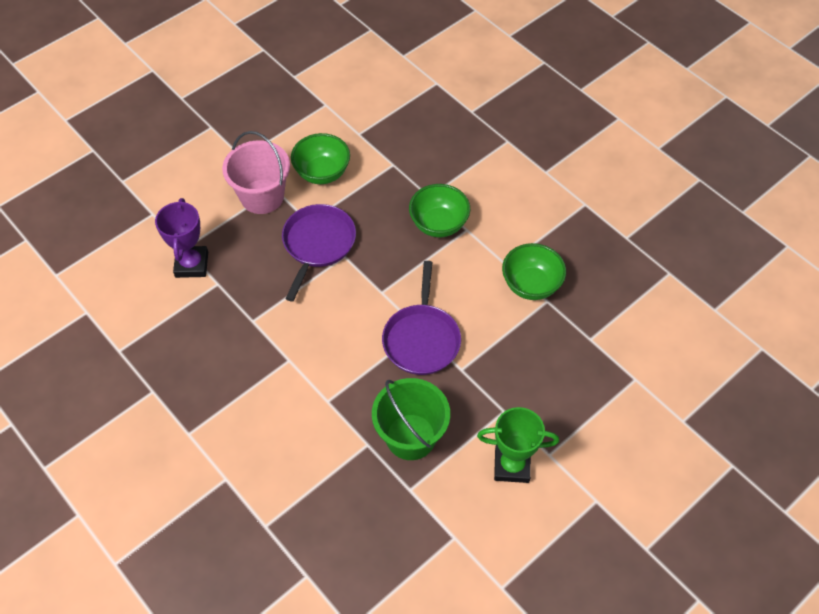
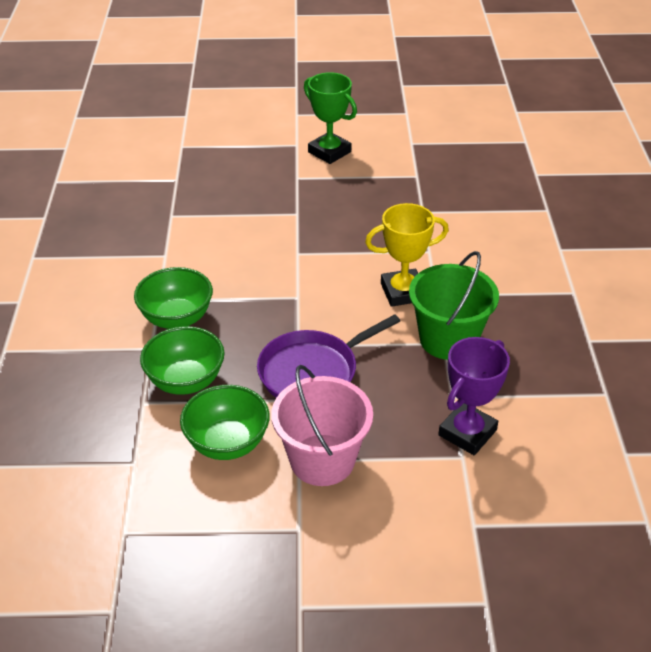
camera: 140 degrees left, 15 degrees down
(314, 346) = (403, 292): none -> yellow trophy
(410, 437) = (384, 199): green bucket -> green bucket (448, 339)
(421, 339) = (304, 247): purple pan -> none
(531, 285) = (167, 231): green bowl -> green bowl (186, 381)

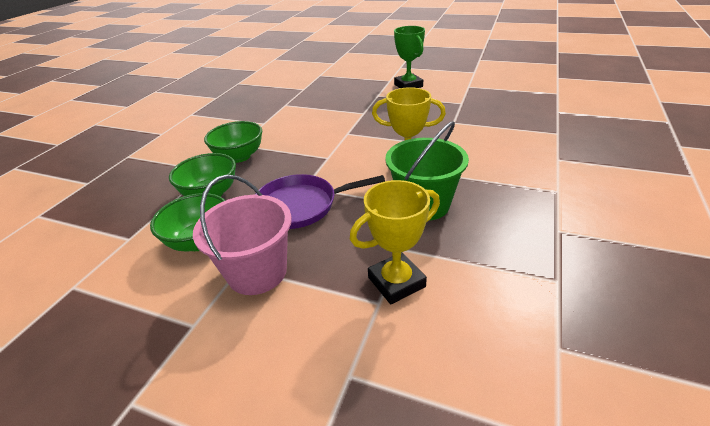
camera: 25 degrees right, 5 degrees down
(467, 432) = (396, 282): purple trophy -> yellow trophy

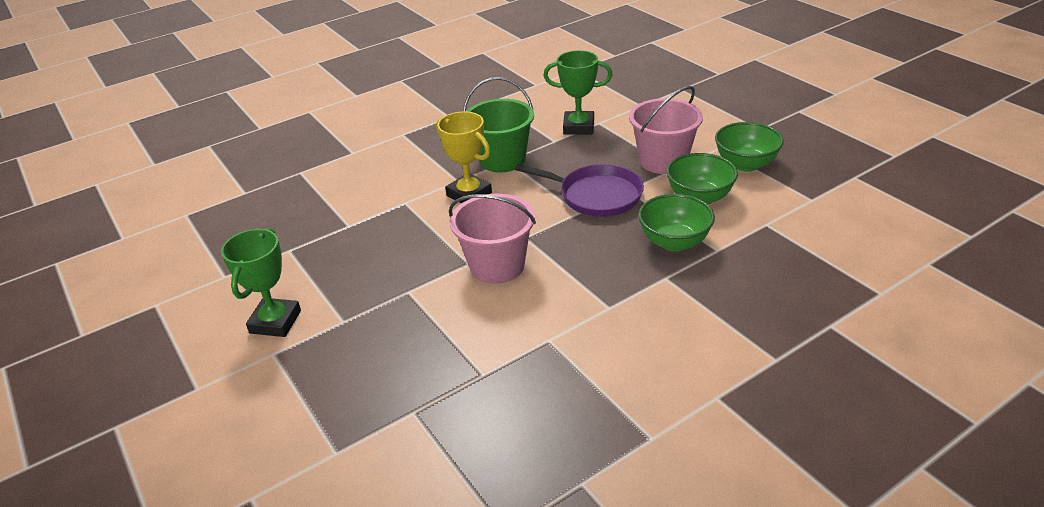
camera: 145 degrees left, 0 degrees up
(239, 156) = (619, 283): green bowl -> green bowl (745, 164)
(327, 138) = (497, 266): none -> pink bucket
(396, 282) = (578, 127): yellow trophy -> green trophy

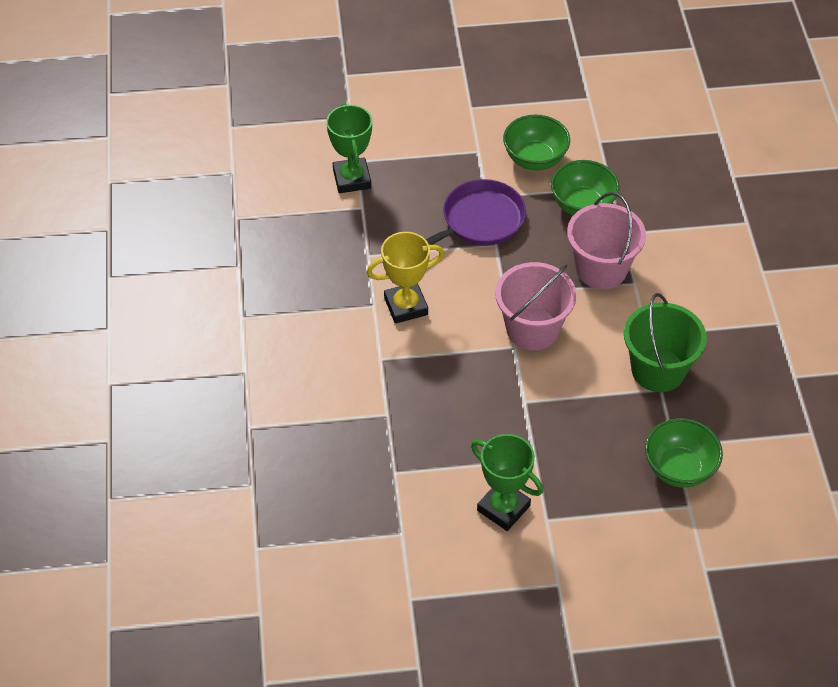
camera: 65 degrees left, 15 degrees up
(502, 160) = (364, 259): green bucket -> green bucket (658, 370)
(578, 127) = (352, 179): green trophy -> green trophy turned 45 degrees counterclockwise
(663, 161) = (461, 152): pink bucket -> pink bucket (601, 269)
(745, 164) = (509, 105): green bowl -> green bowl (679, 469)

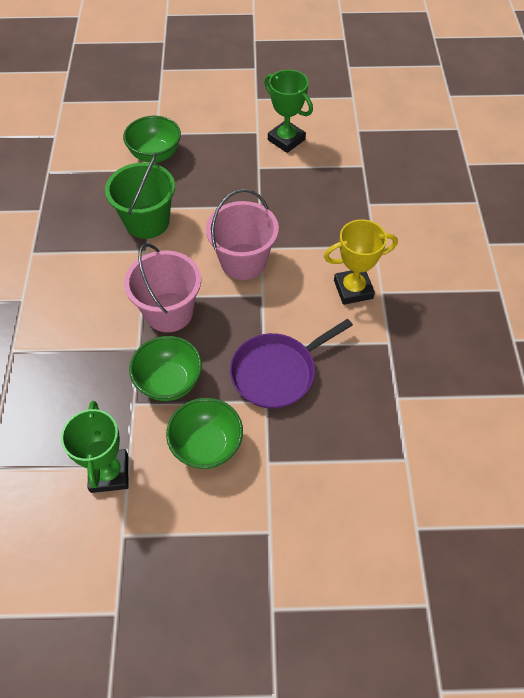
camera: 175 degrees left, 5 degrees up
(352, 179) = (410, 435): green trophy -> green trophy (109, 473)

